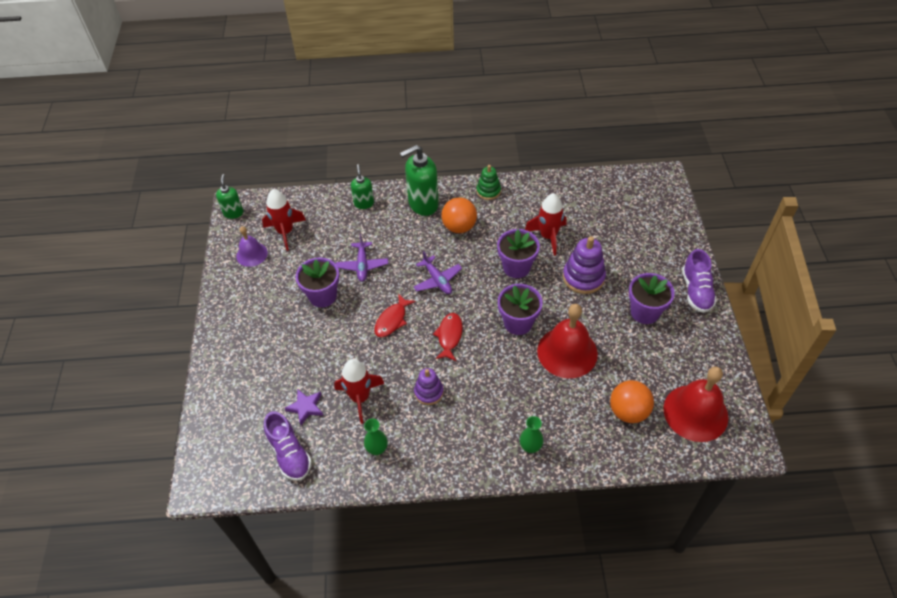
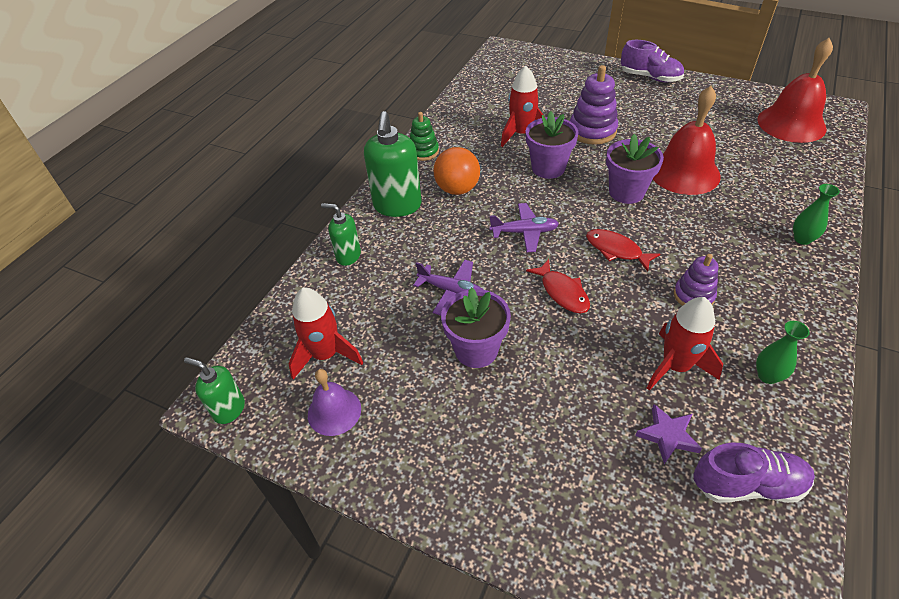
camera: 60 degrees left, 5 degrees down
(628, 411) = (776, 160): orange ball -> none
(645, 312) = (659, 111): purple flower pot -> none

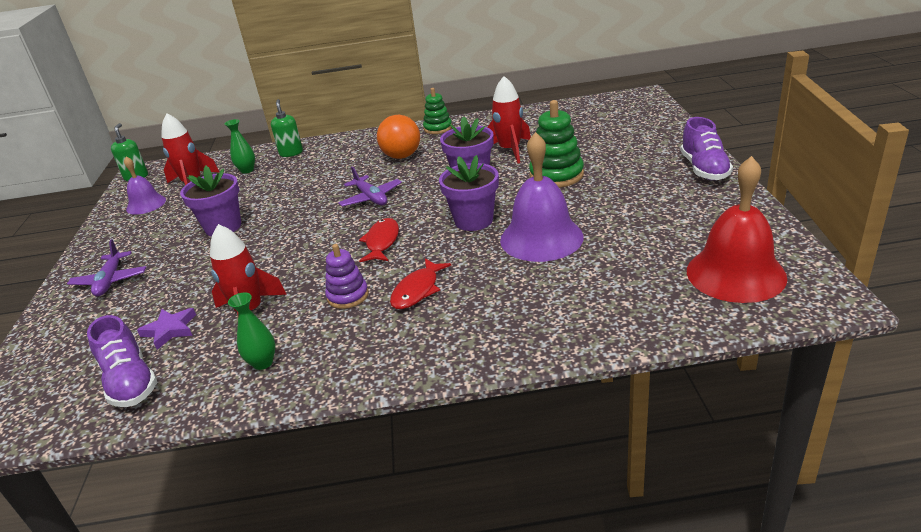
camera: 60 degrees right, 15 degrees down
(397, 206) = (360, 146): green soap dispenser -> none
(452, 291) = (279, 197): purple plane -> purple plane (110, 281)
(562, 292) = (308, 237): red fish -> red fish (417, 290)
(592, 131) = (556, 175): purple stacking toy -> green stacking toy
(684, 172) = (541, 238): red bell -> purple bell
(802, 239) = (494, 335): green vase -> green vase (247, 170)

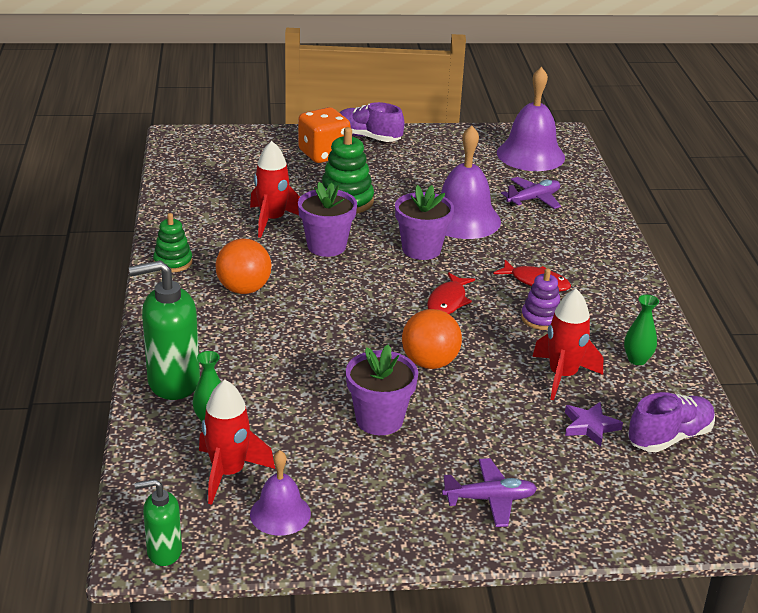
camera: 95 degrees left, 0 degrees up
(289, 241) = (430, 363): none -> orange ball
(291, 153) = (173, 382): green soap dispenser -> green soap dispenser, size x1.76
(371, 198) = (348, 310): purple plane -> purple plane (533, 199)
(382, 242) = (448, 301): red fish -> red fish turned 75 degrees counterclockwise
(649, 153) = (323, 154): none -> orange dice
(704, 169) = (368, 137): purple shoe -> purple shoe turned 150 degrees counterclockwise
(735, 274) = (530, 155): red bell -> purple bell

